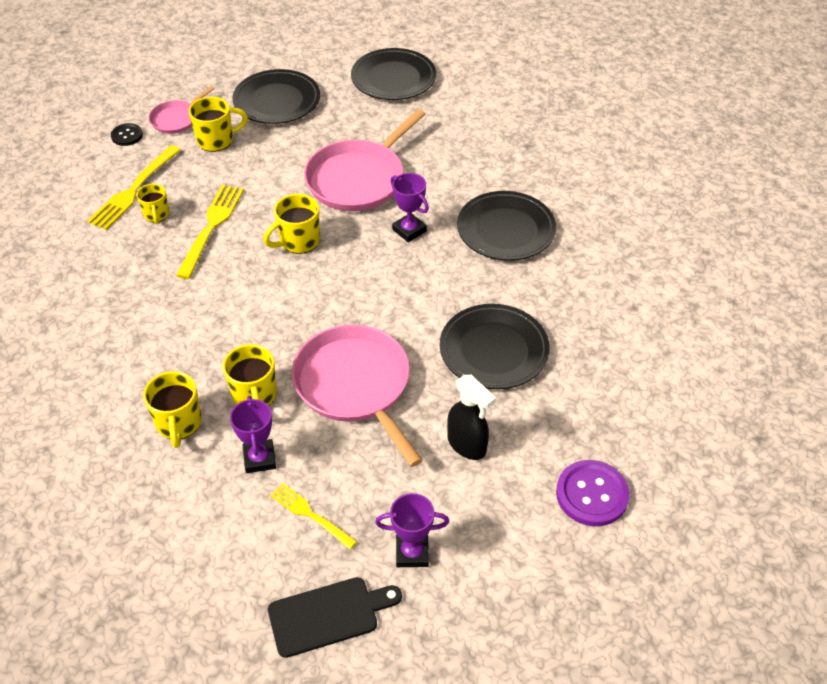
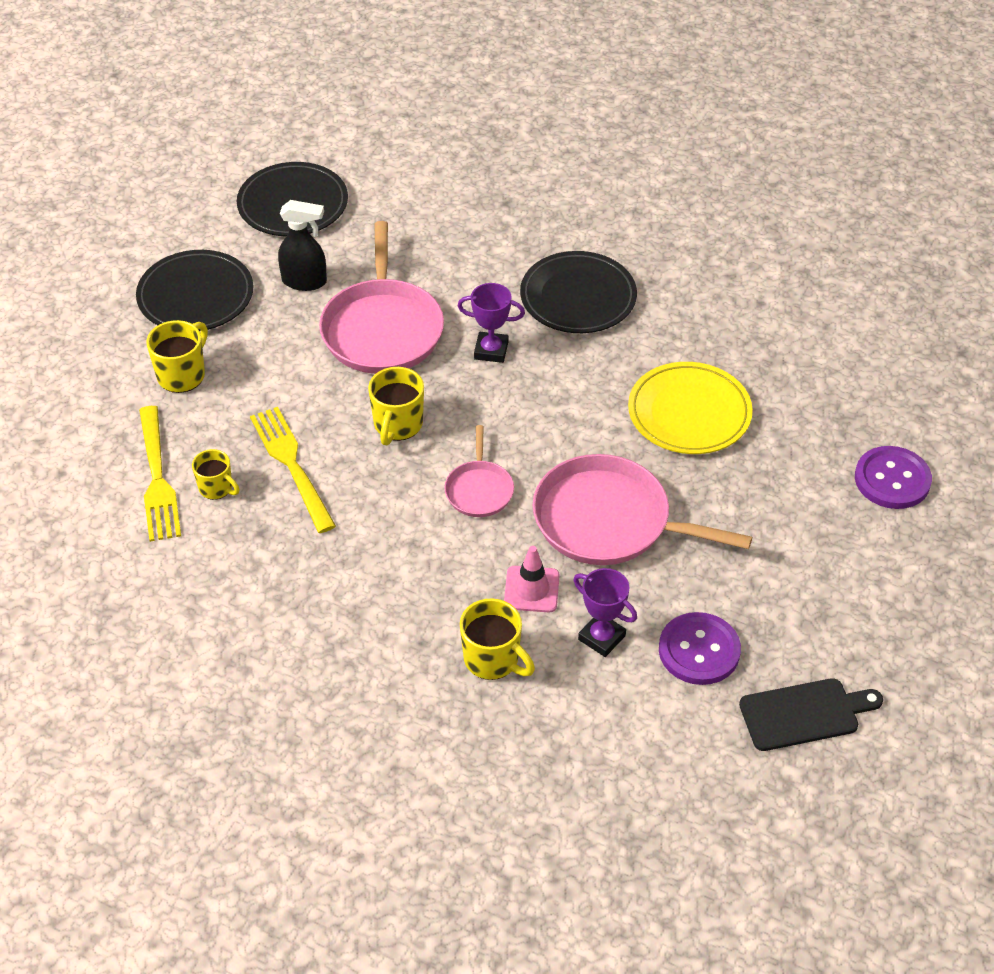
camera: 40 degrees left, 0 degrees up
(127, 135) = (71, 427): black button -> none
(177, 119) = (106, 377): pink pan -> pink pan (479, 489)
(254, 396) = (531, 589): yellow mug -> pink traffic cone
(310, 515) = (699, 650): yellow fork -> purple button
(328, 615) = (804, 714): black cutting board -> black cutting board turned 45 degrees clockwise
(412, 552) = (811, 620): purple trophy -> none
(467, 445) = (757, 507): black spray bottle -> black spray bottle (305, 281)
(494, 350) = (689, 413): black plate -> yellow plate

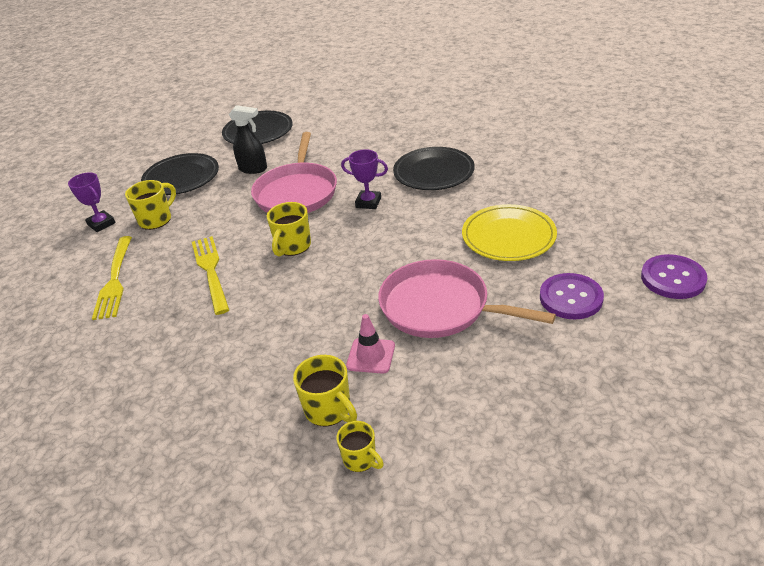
camera: 10 degrees right, 10 degrees down
(216, 488) = (153, 286): yellow mug -> yellow mug (360, 459)
(479, 489) = (343, 286): pink pan -> none
(601, 637) = (424, 394): purple trophy -> purple trophy (101, 224)
(699, 650) = (508, 406): purple button -> purple button (571, 298)
(804, 714) = (606, 464): black cutting board -> none

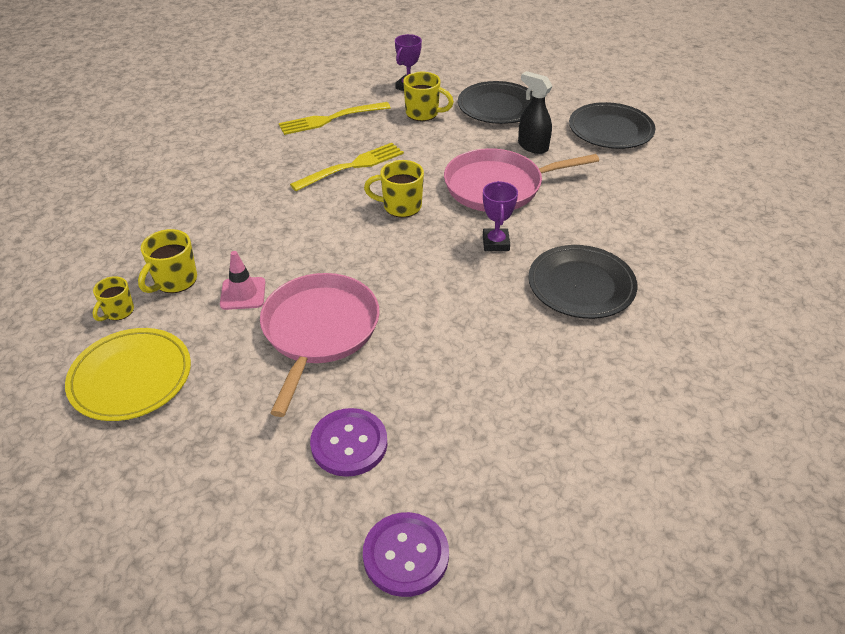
camera: 70 degrees right, 5 degrees up
(253, 169) = (532, 146): black spray bottle -> black spray bottle turned 135 degrees clockwise
(508, 236) = (460, 373): yellow plate -> yellow plate (131, 377)

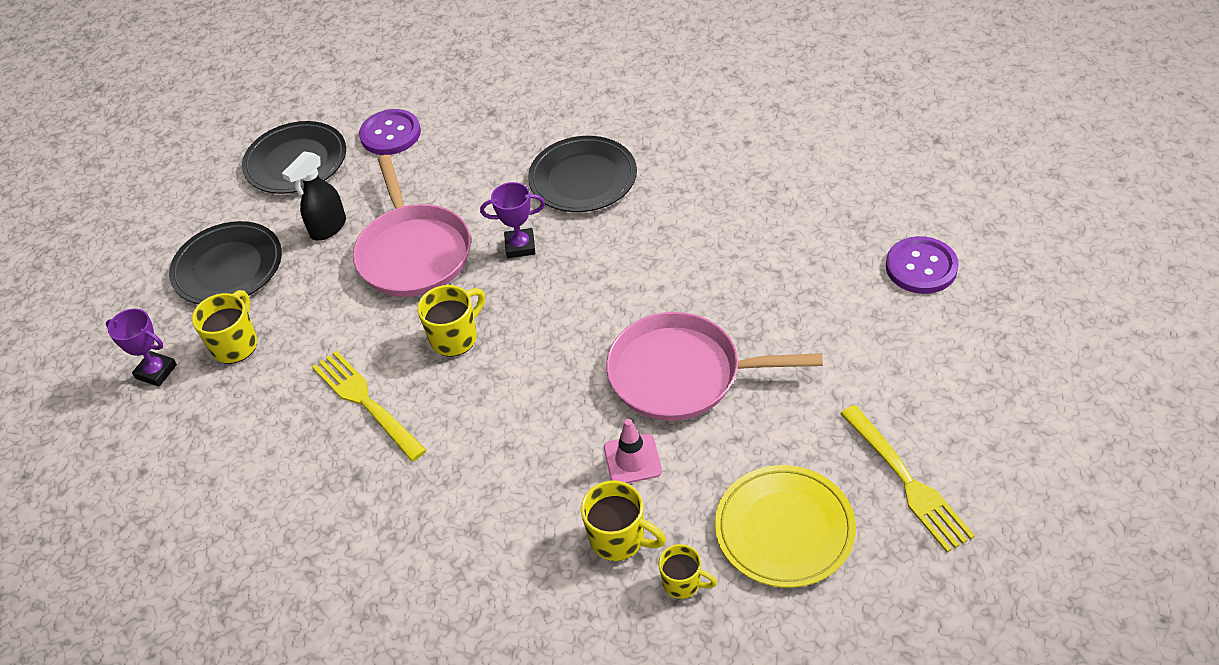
camera: 90 degrees left, 5 degrees up
(331, 119) = (239, 451): yellow fork -> yellow fork (907, 481)
(349, 444) = (822, 322): purple button -> purple button (390, 134)
(400, 206) = (455, 337): yellow mug -> yellow mug turned 135 degrees counterclockwise

